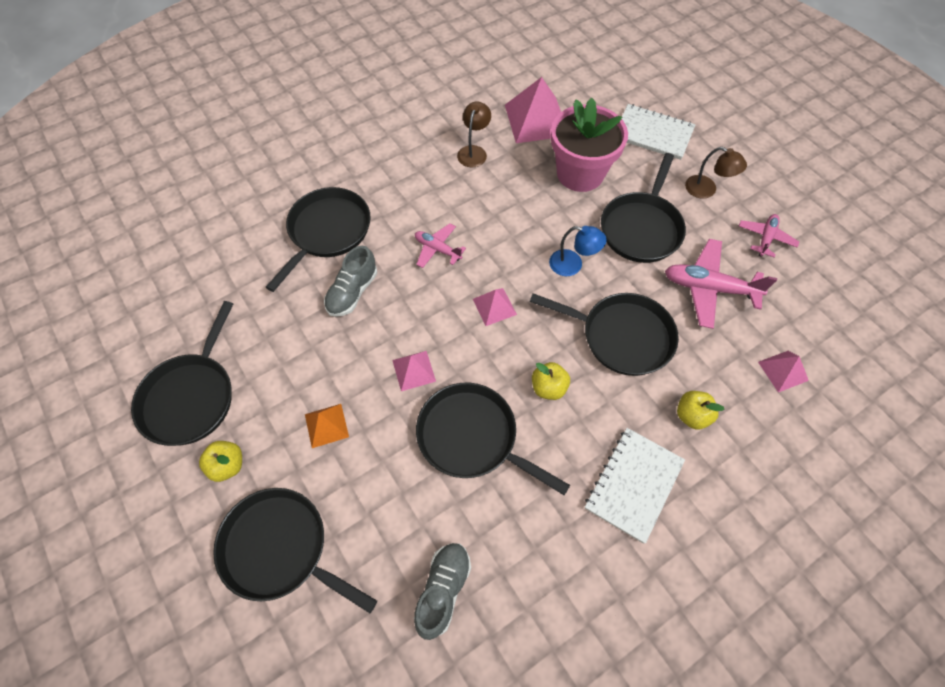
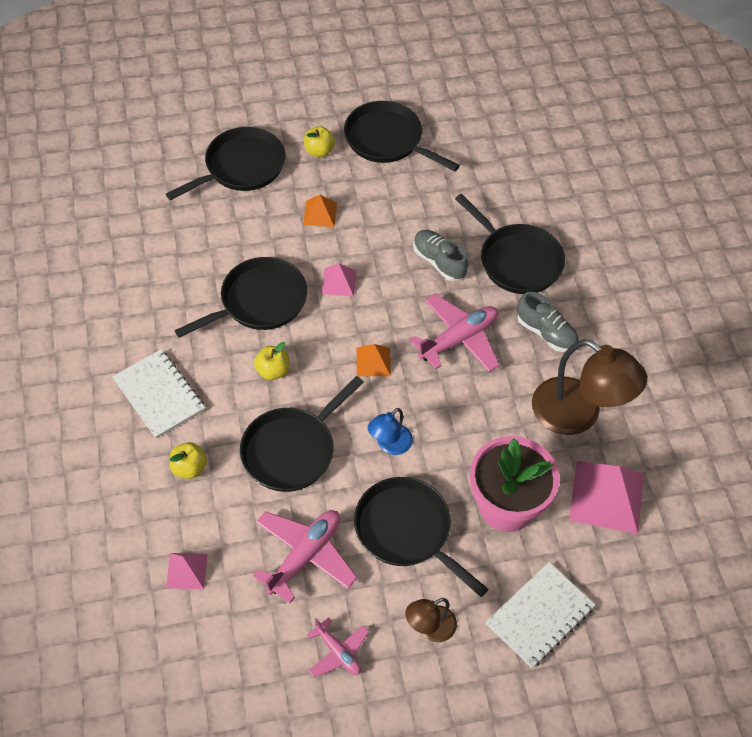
camera: 110 degrees right, 5 degrees down
(437, 249) = (459, 339): pink plane -> pink plane, size x1.70
(443, 590) = (159, 247): grey shoe -> grey shoe (546, 333)
(474, 151) = (578, 415): brown lamp -> brown lamp, size x1.96
(494, 306) = (373, 361): pink pyramid -> orange pyramid

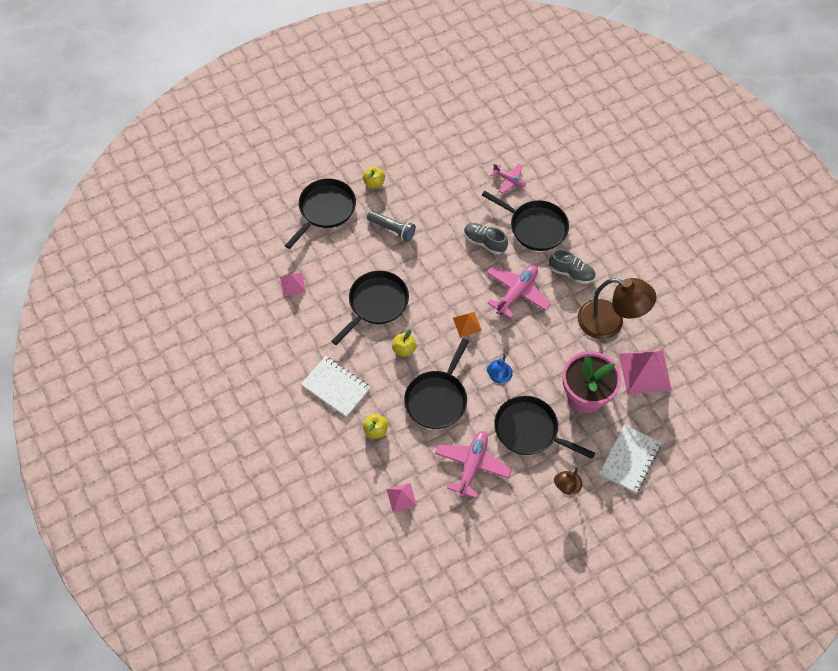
camera: 15 degrees left, 5 degrees up
(320, 213) = (392, 229): orange pyramid -> grey flashlight
(338, 652) = (515, 519): pink plane -> pink plane (509, 180)
(339, 282) = (423, 275): pink pyramid -> pink pyramid (292, 284)
(387, 140) = (417, 162): black pan -> none

